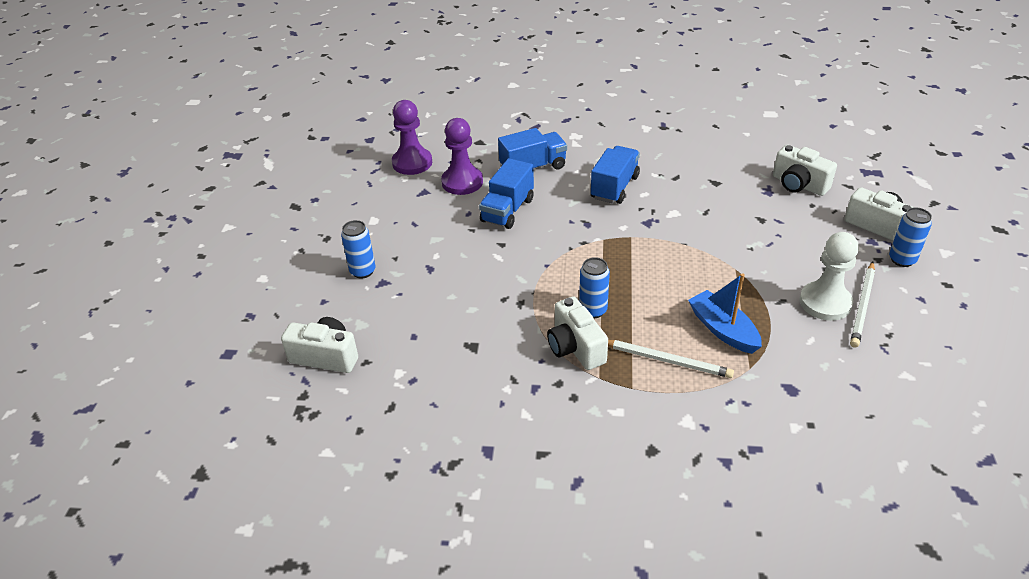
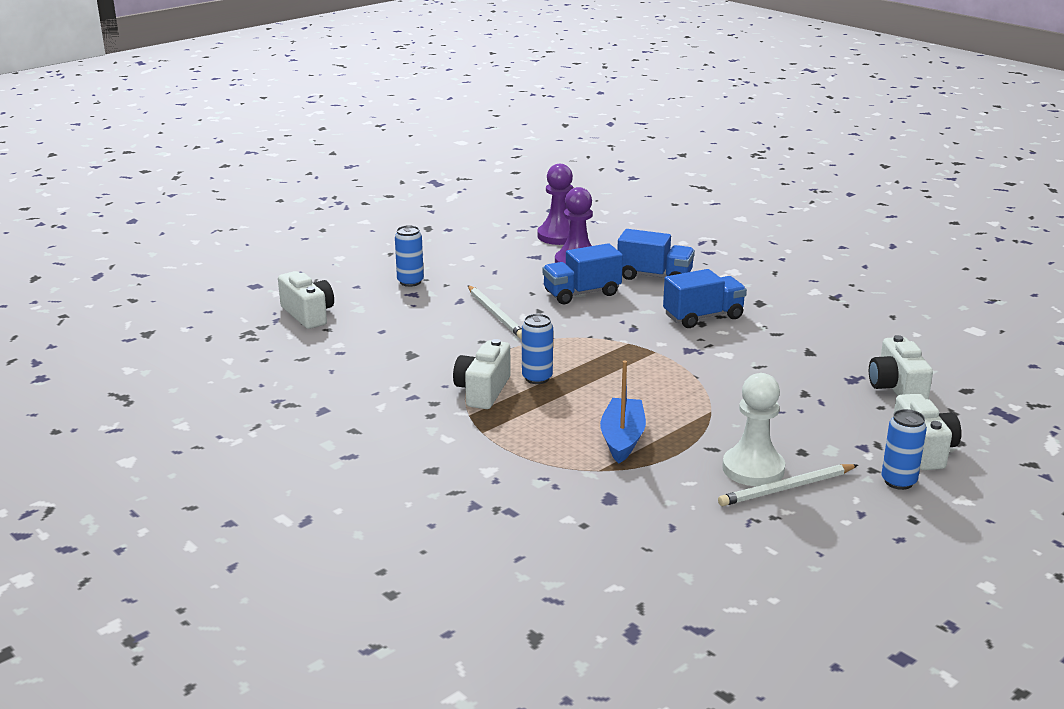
camera: 40 degrees right, 15 degrees down
(666, 360) = (539, 432): white pencil -> white pencil (495, 314)

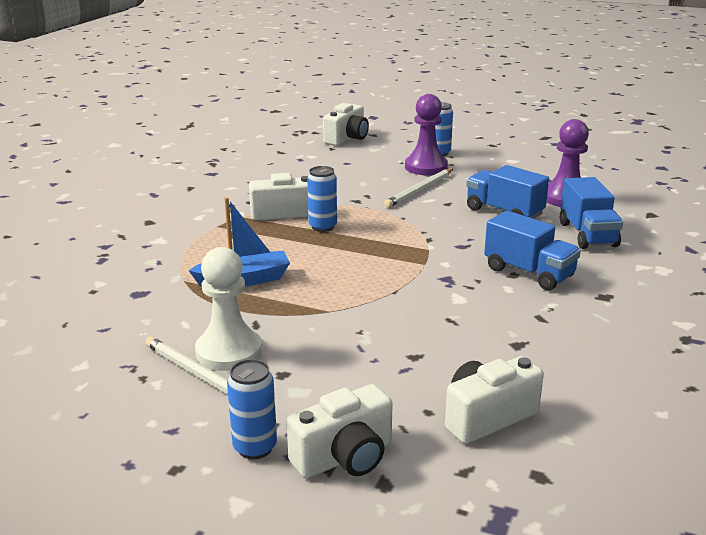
camera: 65 degrees right, 0 degrees up
(559, 236) = (610, 181): purple pawn -> purple pawn (426, 167)

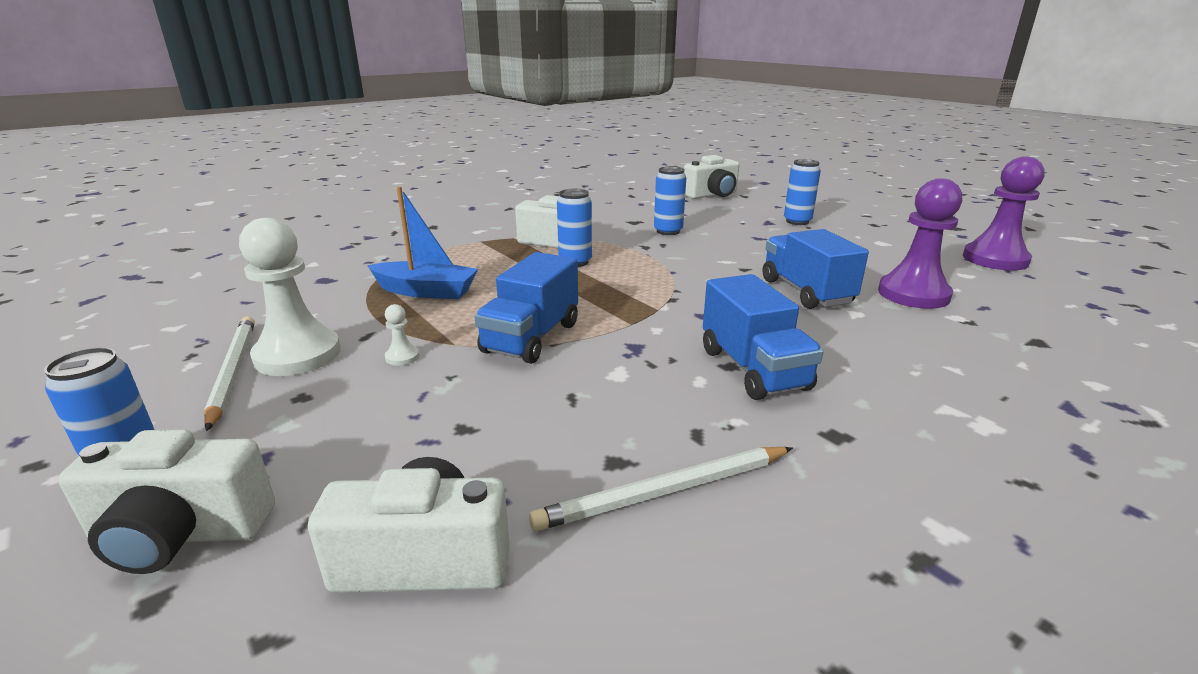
camera: 30 degrees right, 0 degrees up
(307, 330) = (402, 357): none -> white pawn
(356, 183) = (668, 231): none -> blue can
(420, 190) = (728, 250): white pencil -> white pencil (665, 492)
(426, 167) = (764, 231): purple pawn -> purple pawn (995, 259)
(587, 234) = (900, 344): blue truck -> blue truck (531, 338)

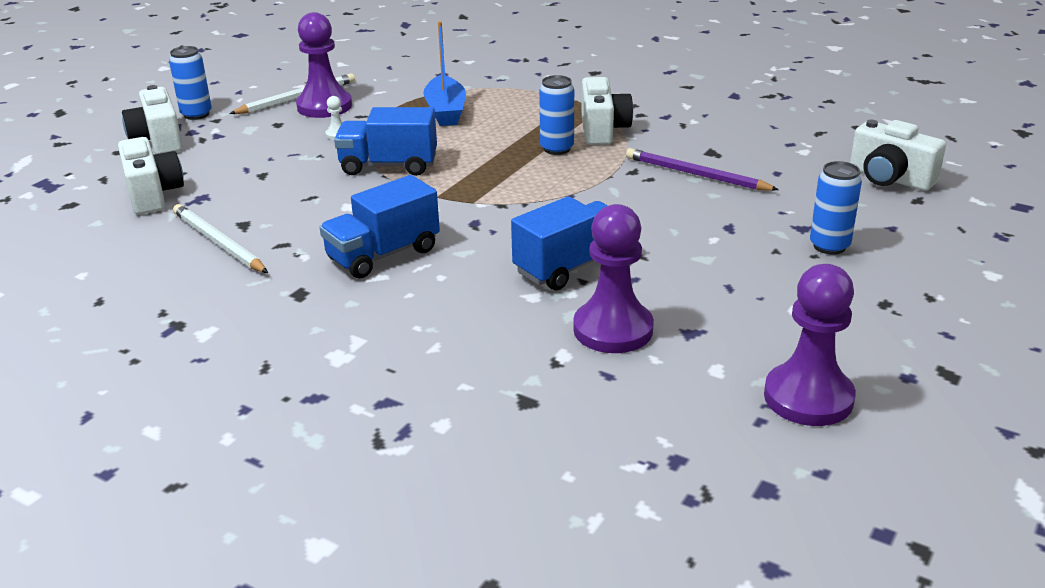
camera: 70 degrees right, 5 degrees up
(298, 355) = (324, 106): white pawn -> purple pawn
(668, 231) = (696, 174): blue can -> purple pencil

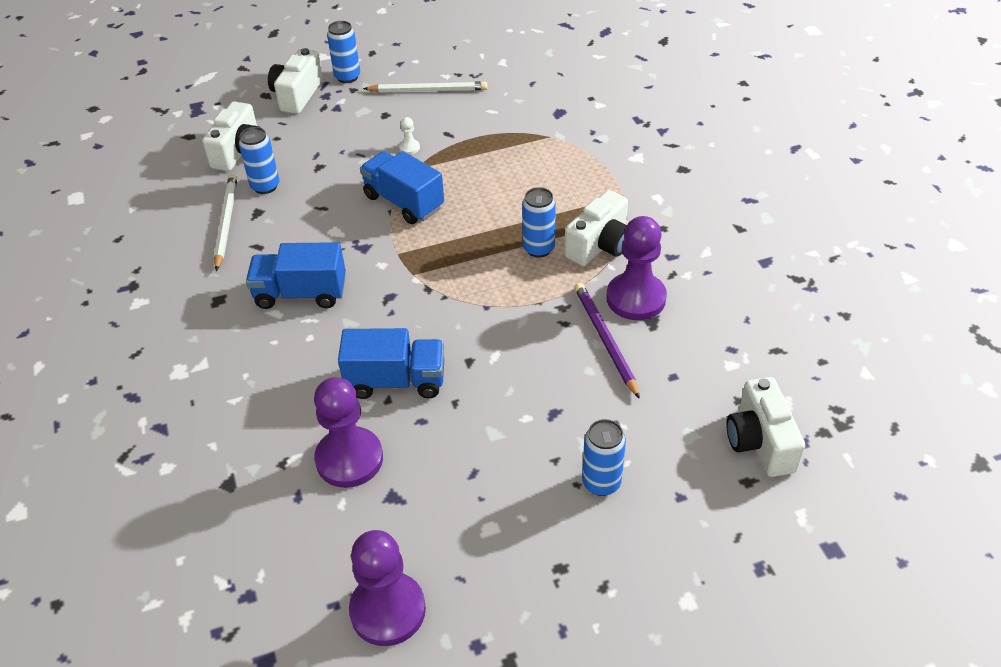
camera: 40 degrees right, 15 degrees up
(223, 205) = (265, 186): none -> blue can
(324, 106) = (435, 110): purple pawn -> purple pawn (636, 298)
(445, 111) = (511, 160): blue boat -> none

